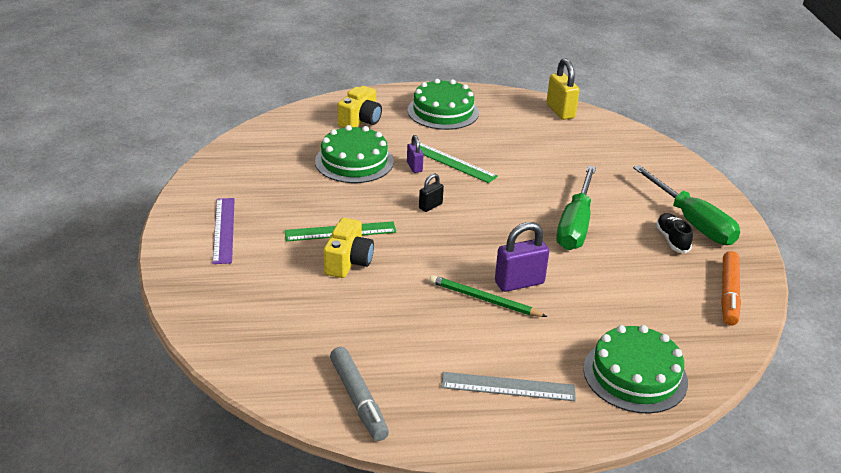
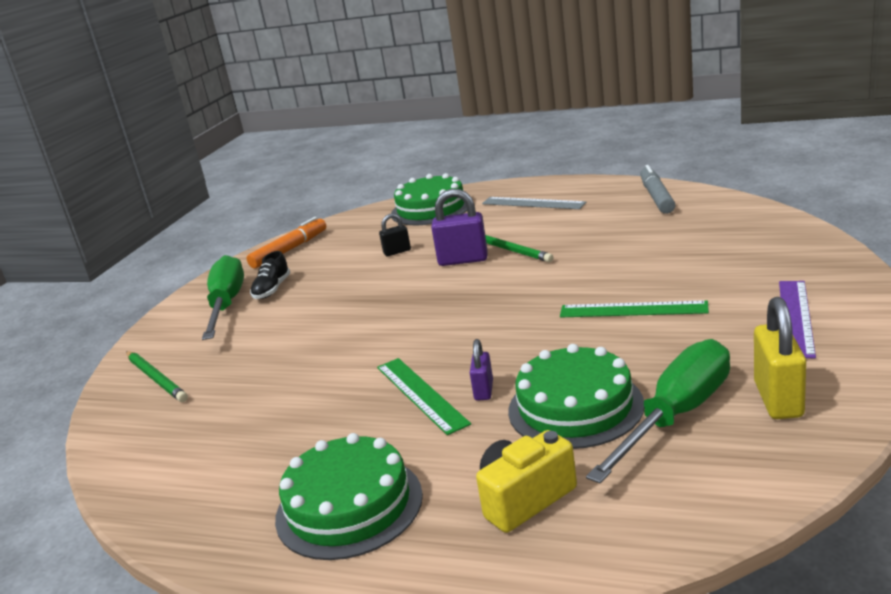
camera: 150 degrees left, 10 degrees down
(348, 262) = (633, 280): yellow camera -> none
(430, 206) = (499, 334): black padlock -> black padlock (397, 252)
(560, 111) = (150, 481): yellow padlock -> yellow padlock (778, 399)
(575, 225) = (349, 306): green screwdriver -> green screwdriver (676, 415)
(649, 160) = (156, 378): none -> green pencil

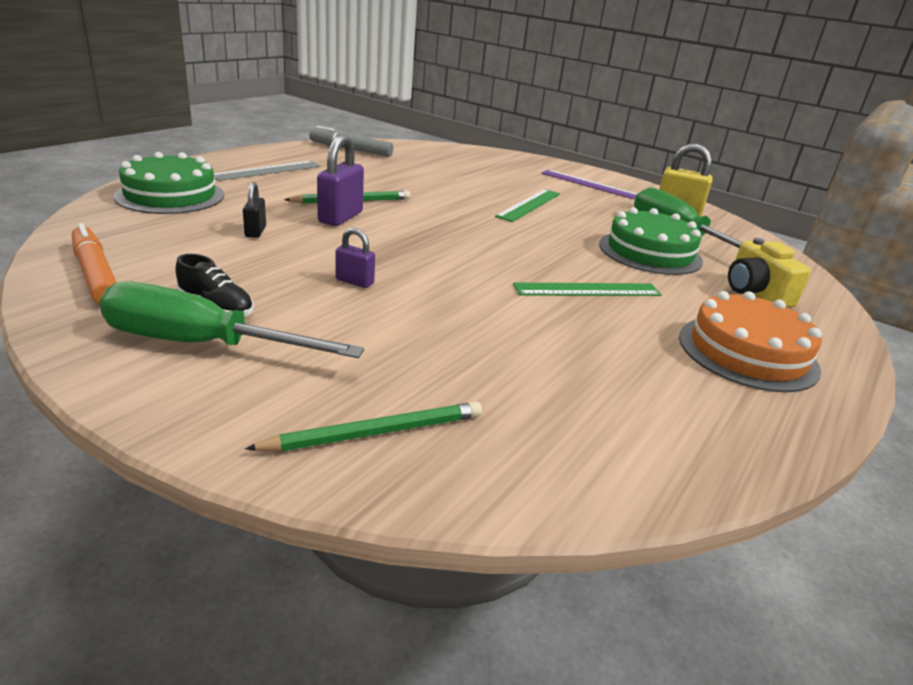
camera: 80 degrees left, 5 degrees up
(349, 506) = (747, 352): green cake -> orange cake
(484, 390) = (602, 269): purple padlock -> purple padlock (354, 282)

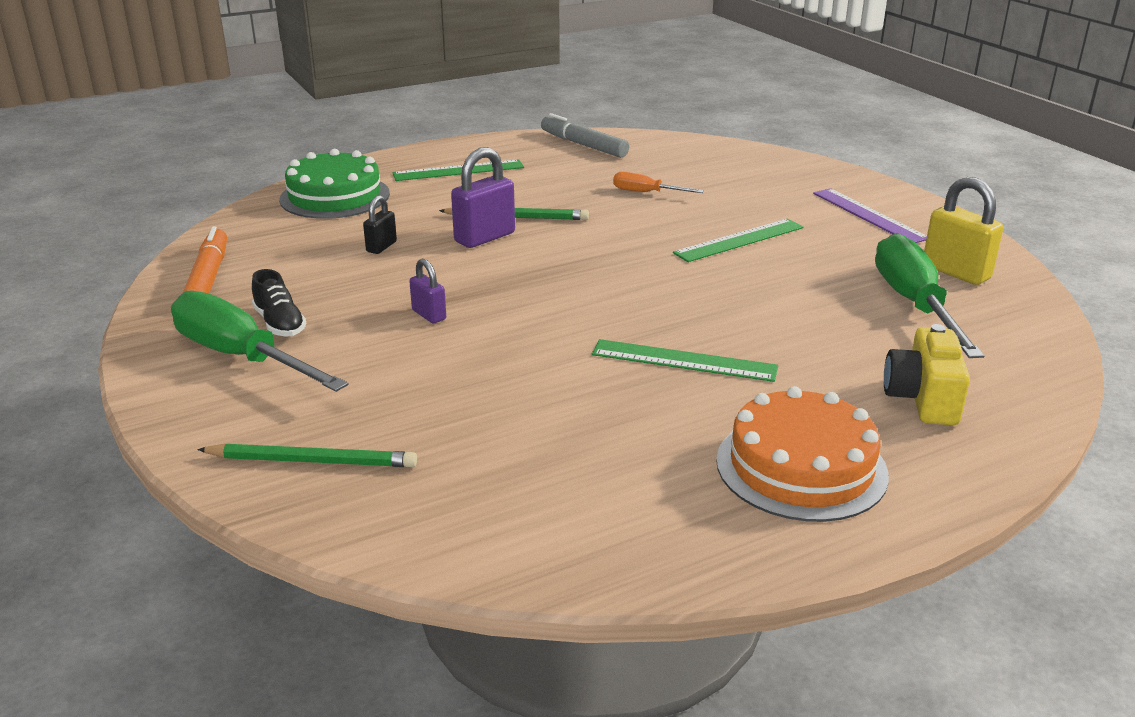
camera: 30 degrees right, 0 degrees up
(267, 170) = (458, 170): grey ruler -> green ruler
(431, 178) = (646, 193): none -> orange screwdriver
(650, 252) = (834, 324): green cake -> none

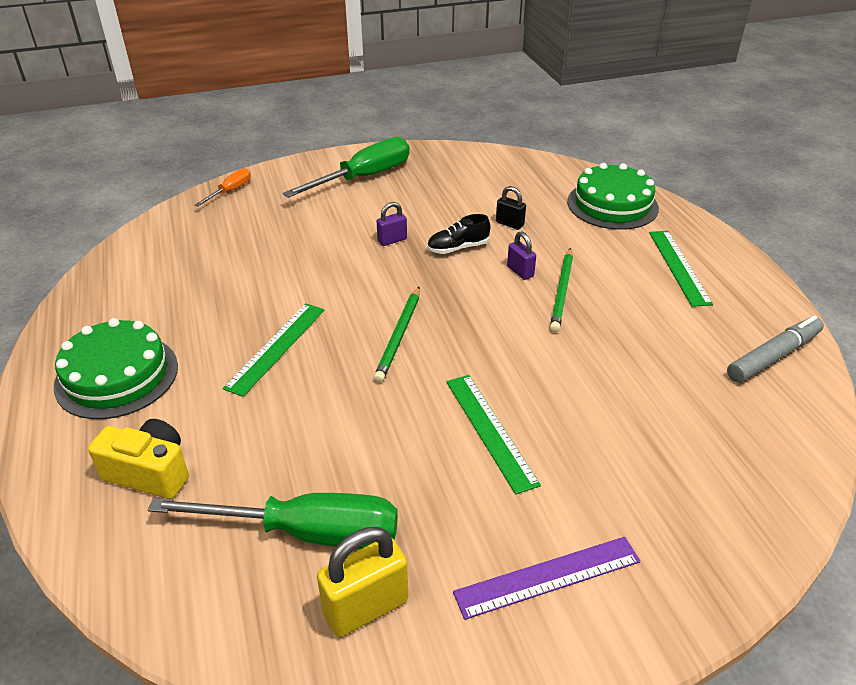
camera: 100 degrees right, 10 degrees up
(208, 277) = (473, 163): orange marker -> none
(280, 324) = (400, 188): black shoe -> black shoe (458, 248)
(312, 461) = (244, 200): green pencil -> green pencil (399, 336)
(484, 237) = (520, 271): purple padlock -> purple padlock, size x0.57
(646, 193) = (624, 383): orange screwdriver -> orange screwdriver (230, 191)
(801, 467) = (117, 376): orange cake -> green cake

